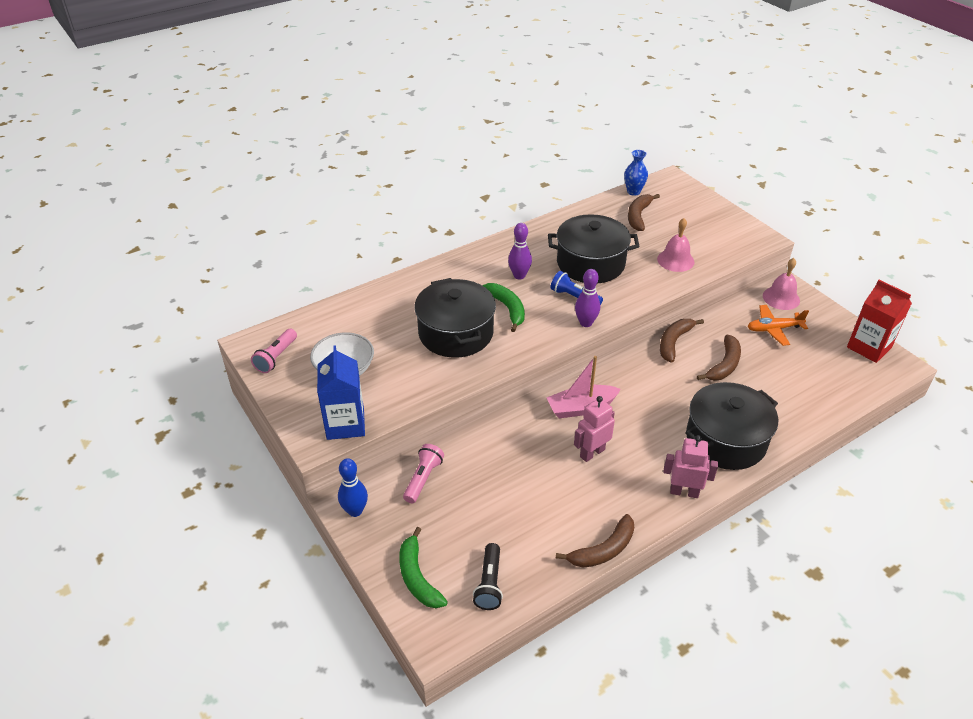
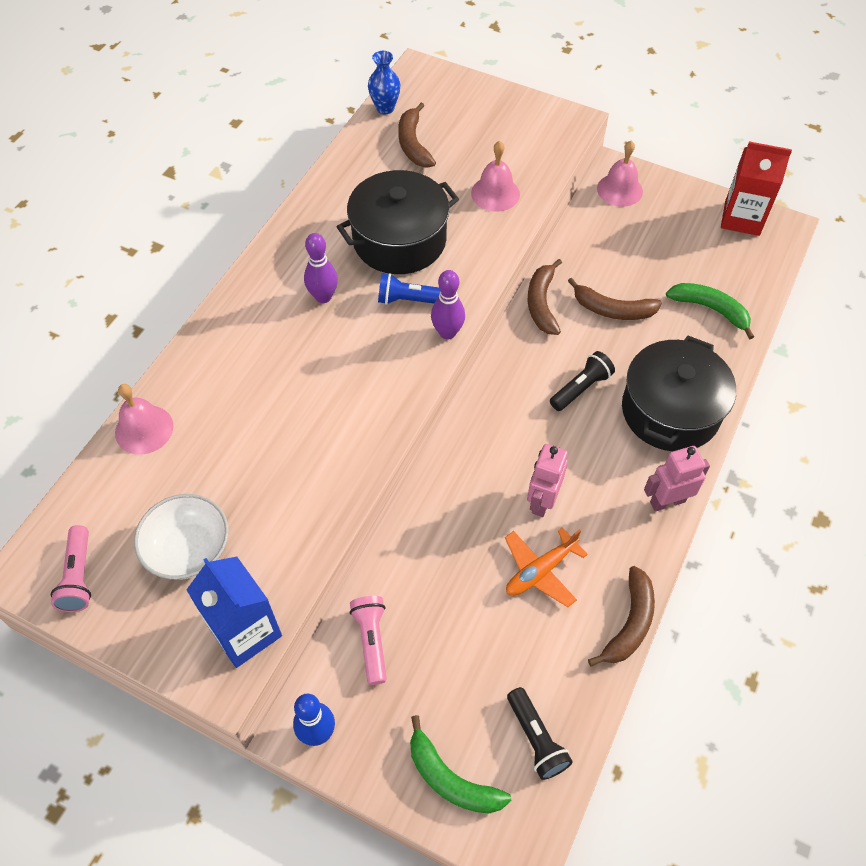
camera: 30 degrees left, 15 degrees up
(364, 302) = (144, 429): none -> pink bell
(456, 333) = (298, 422): black pot -> none
(507, 308) = (340, 354): green banana -> green banana (710, 309)
(581, 408) = (493, 445): pink boat -> none
(667, 401) = (581, 388): none -> black flashlight
(724, 365) = (612, 310): brown banana -> brown banana turned 105 degrees clockwise
(774, 329) = (636, 236): orange plane -> orange plane (540, 571)

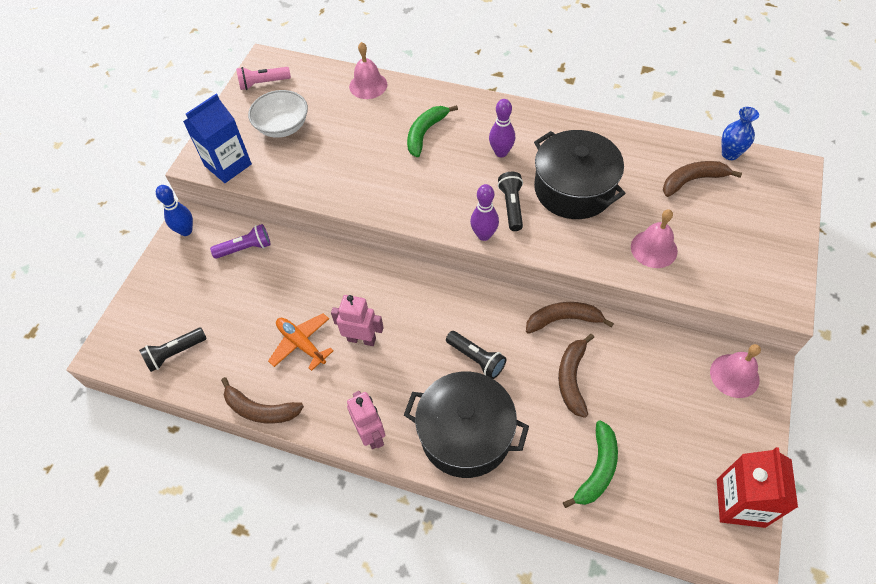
camera: 85 degrees right, 0 degrees up
(371, 640) = (245, 248): pink flashlight -> purple flashlight
(410, 300) = (511, 206): blue flashlight -> black flashlight
(451, 779) = (152, 306): green banana -> green banana (425, 133)

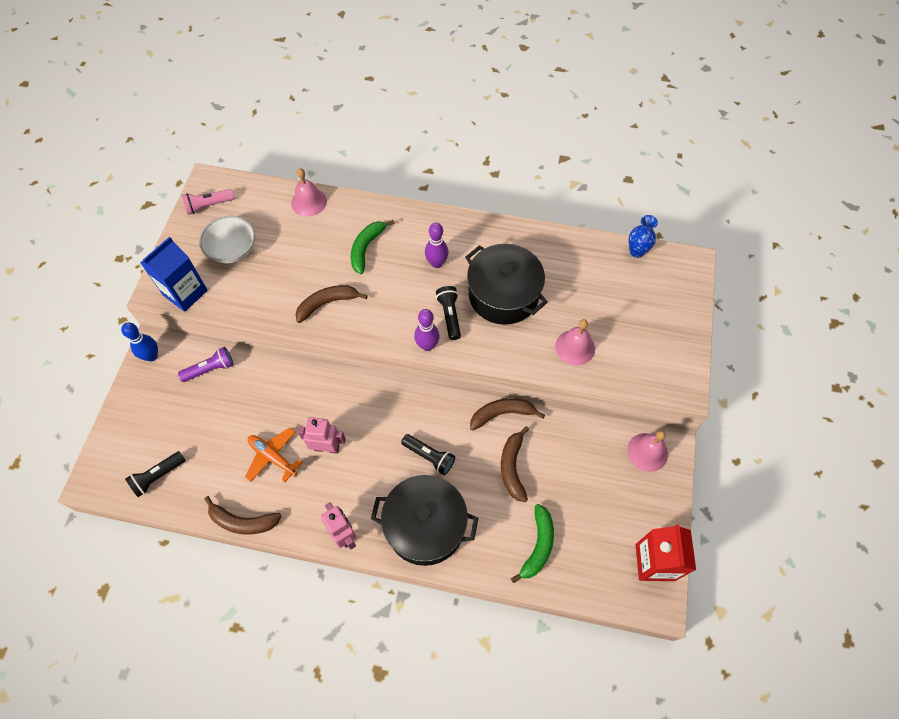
camera: 10 degrees left, 5 degrees up
(692, 180) = (605, 279): brown banana -> brown banana (327, 303)

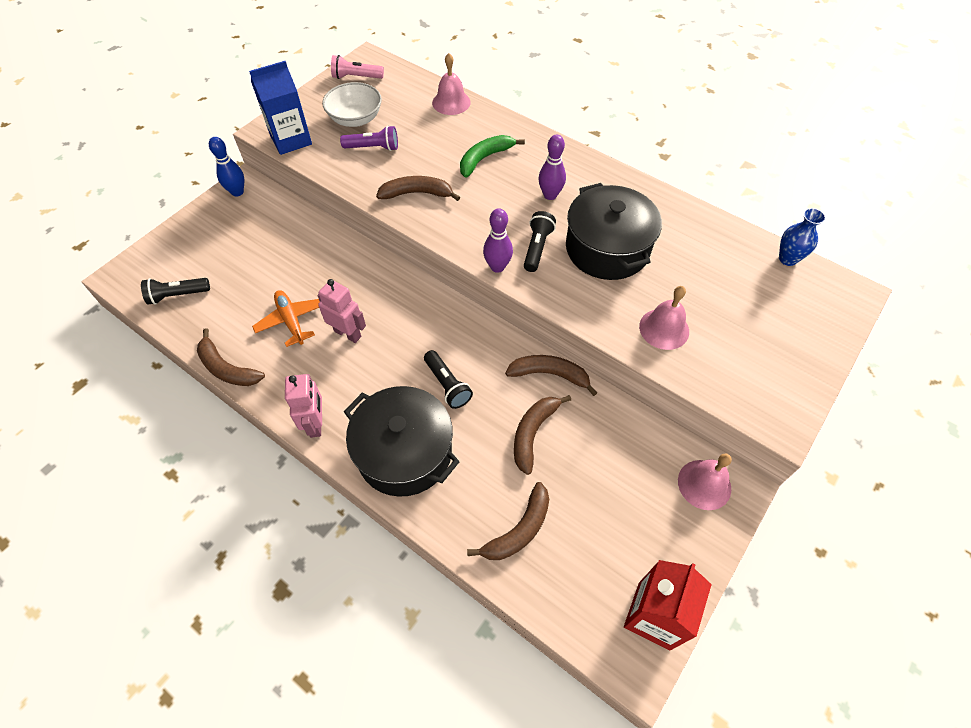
camera: 25 degrees right, 5 degrees down
(210, 369) = (282, 222): purple flashlight -> purple flashlight (373, 148)
(538, 545) = (519, 530): green banana -> brown banana

